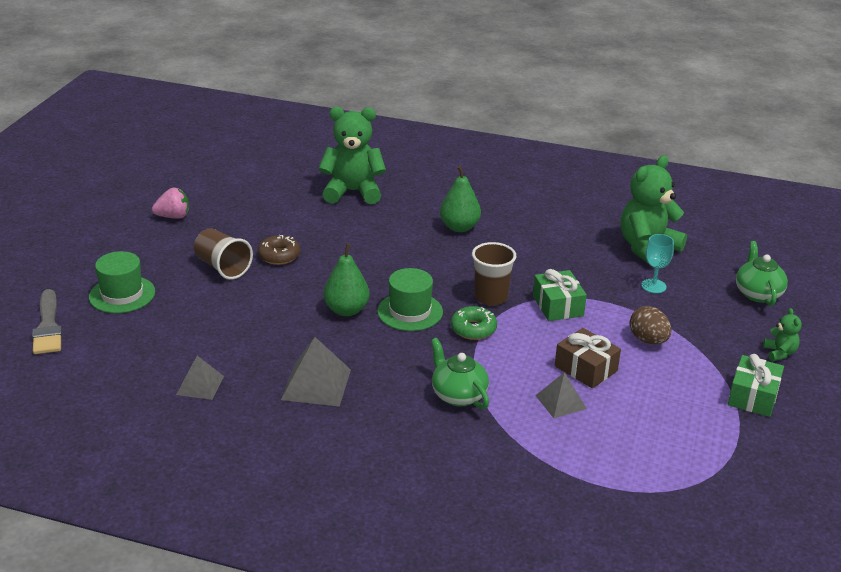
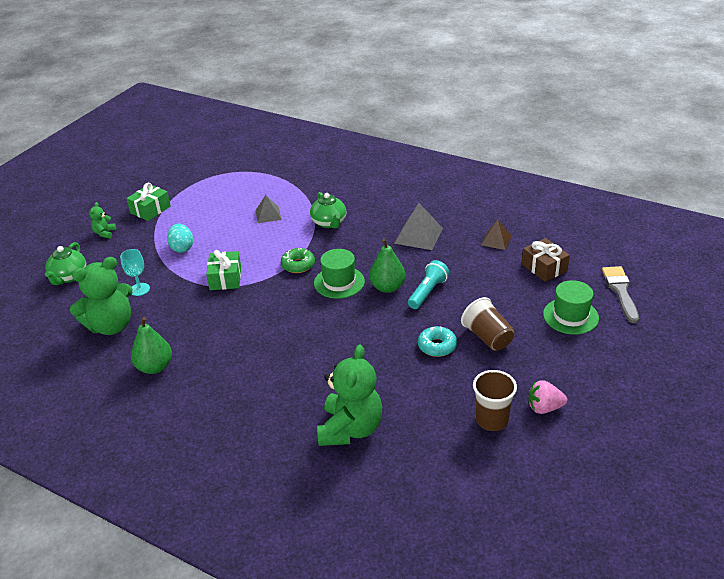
camera: 165 degrees left, 5 degrees up
(200, 385) = (496, 240): grey pyramid -> brown pyramid
(279, 256) = (437, 346): brown donut -> turquoise donut
(294, 308) = (428, 292): none -> turquoise flashlight
(353, 192) = (350, 429): green teddy bear -> green teddy bear turned 90 degrees counterclockwise
(459, 227) = (261, 366): green pear -> green pear (155, 367)
(491, 297) = (272, 289): brown cup -> brown cup (492, 420)
(585, 368) = (238, 232): brown gift -> brown gift (544, 267)
(648, 340) = (182, 248): brown egg -> turquoise egg

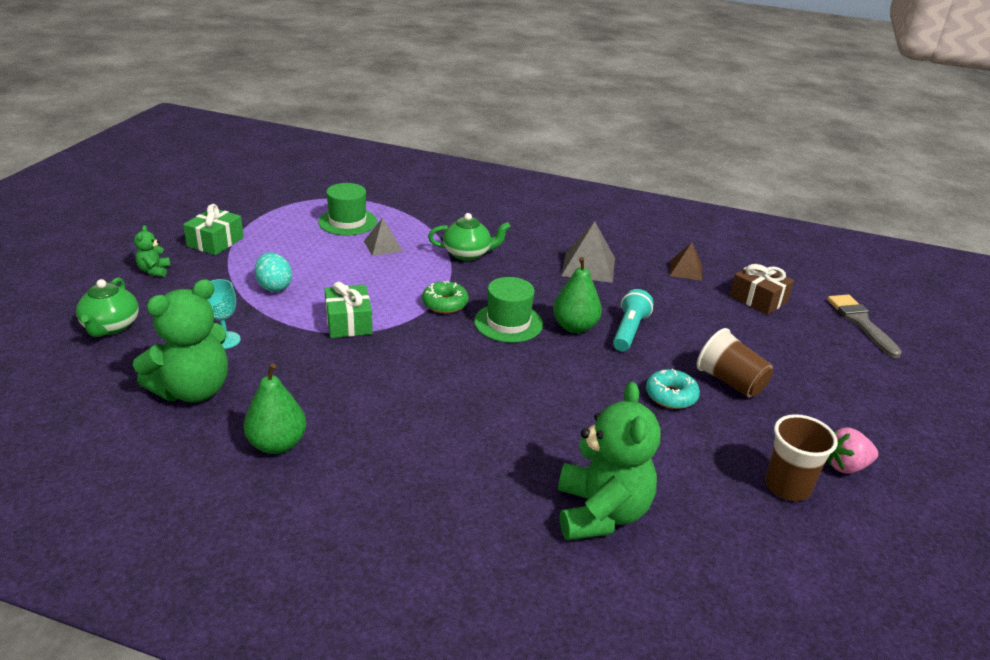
camera: 15 degrees left, 5 degrees down
(329, 223) = (468, 254): green teapot -> green teapot turned 60 degrees counterclockwise
(570, 316) = (818, 353): green hat -> green hat (347, 222)

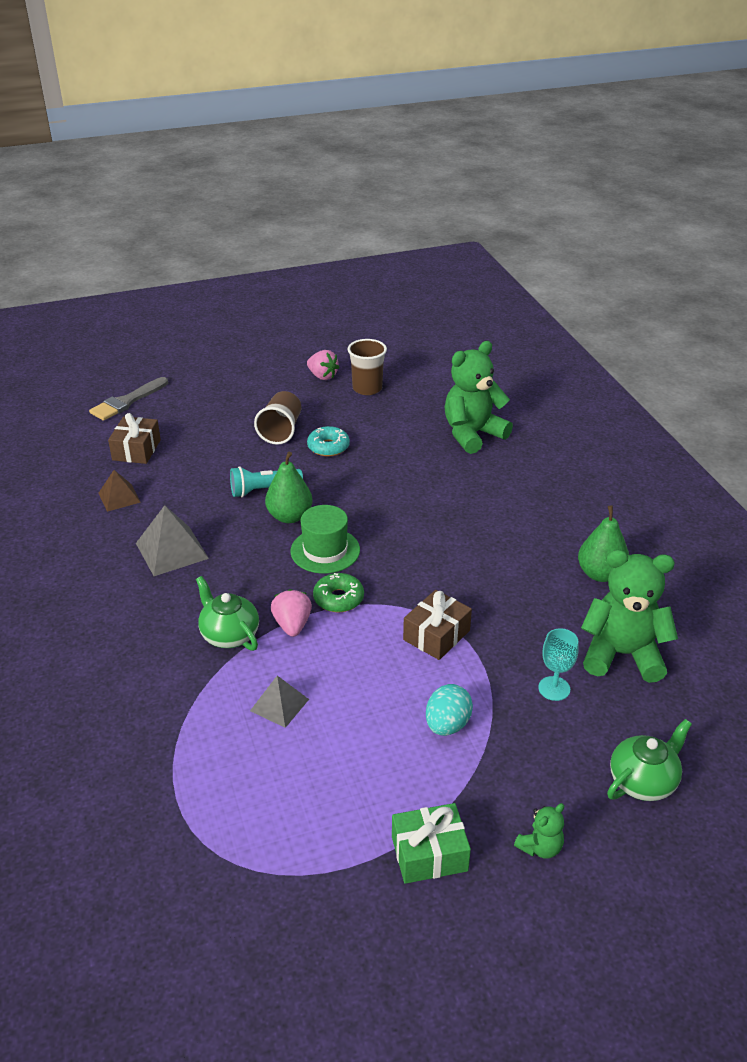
camera: 125 degrees left, 5 degrees up
(347, 222) = (254, 774): green hat -> none
(348, 322) = (436, 635): green gift -> brown gift
(444, 276) = (292, 625): none -> pink strawberry

